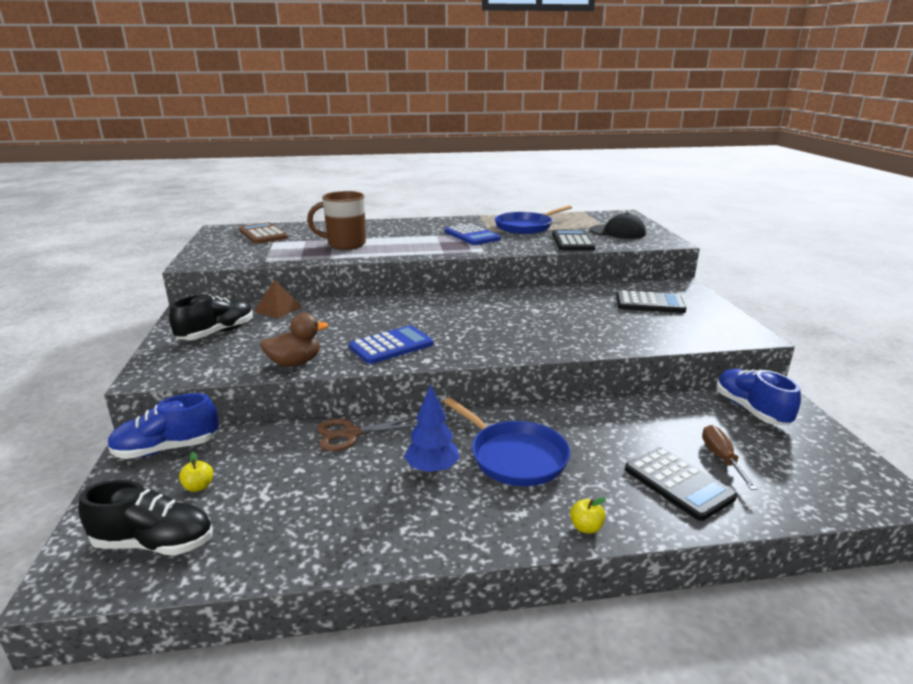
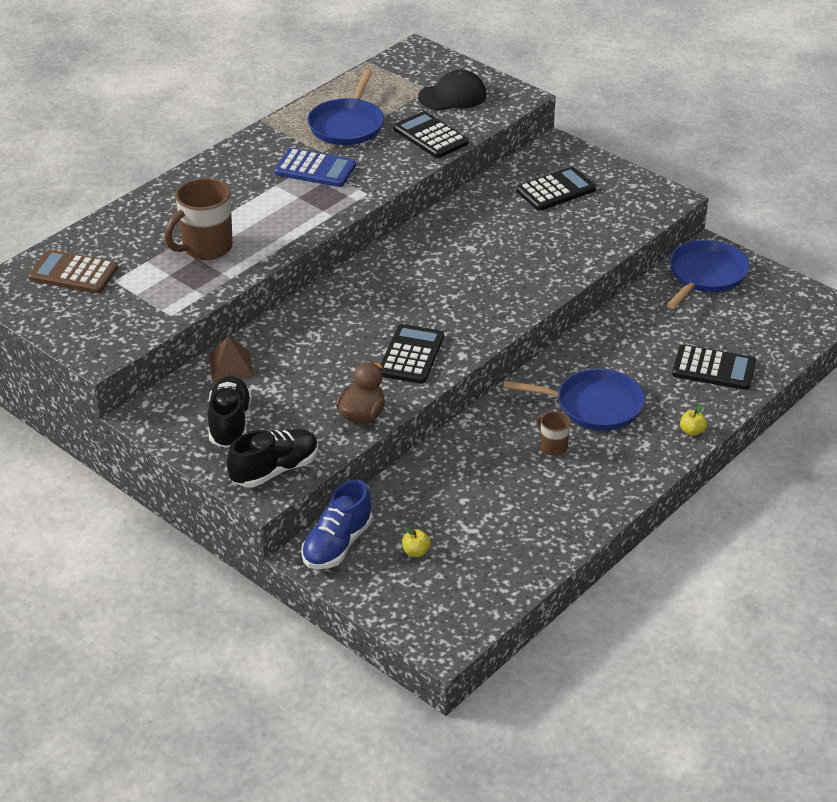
camera: 40 degrees left, 15 degrees up
(154, 543) = (455, 596): black shoe -> black shoe (275, 470)
(351, 434) = (456, 453): brown scissors -> none
(391, 346) = (411, 355): blue calculator -> black calculator
(432, 469) = (553, 446): blue tree -> brown mug
(722, 458) = (722, 333): brown screwdriver -> none
(751, 410) = (705, 275): blue shoe -> blue pan

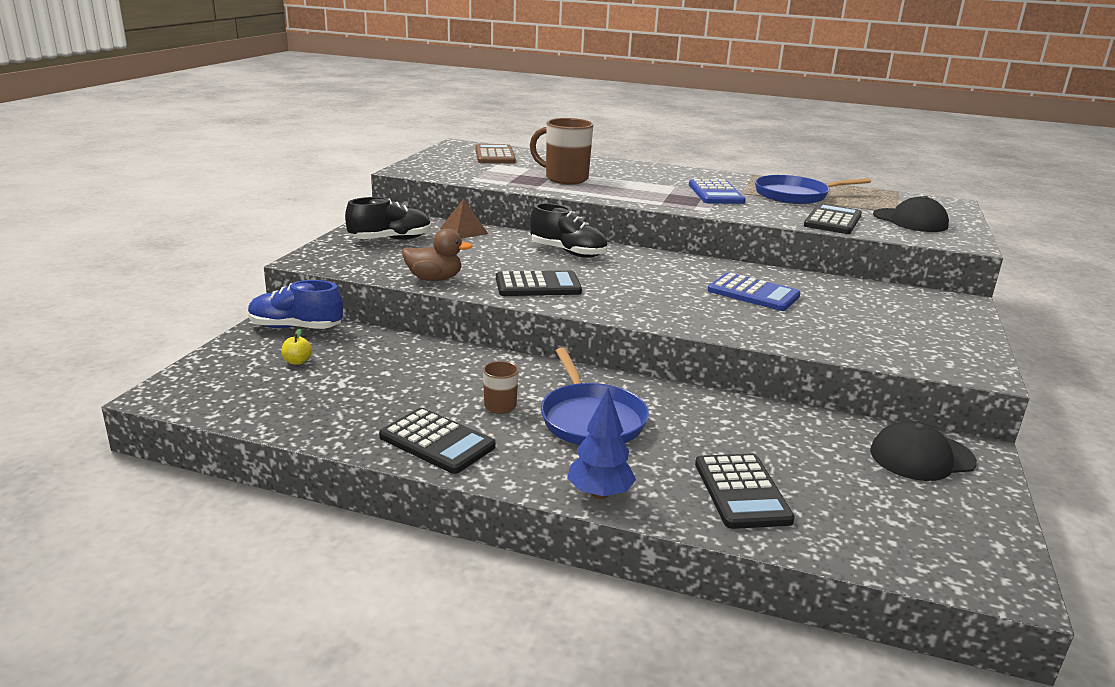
camera: 65 degrees right, 15 degrees down
(275, 470) = (339, 260): black shoe -> black shoe (568, 252)
(490, 241) = (753, 293): none -> blue calculator
(556, 190) = (885, 311): black calculator -> black calculator (437, 442)
(692, 431) = (600, 494): yellow apple -> blue tree
(705, 275) = (921, 457): blue pan -> black cap

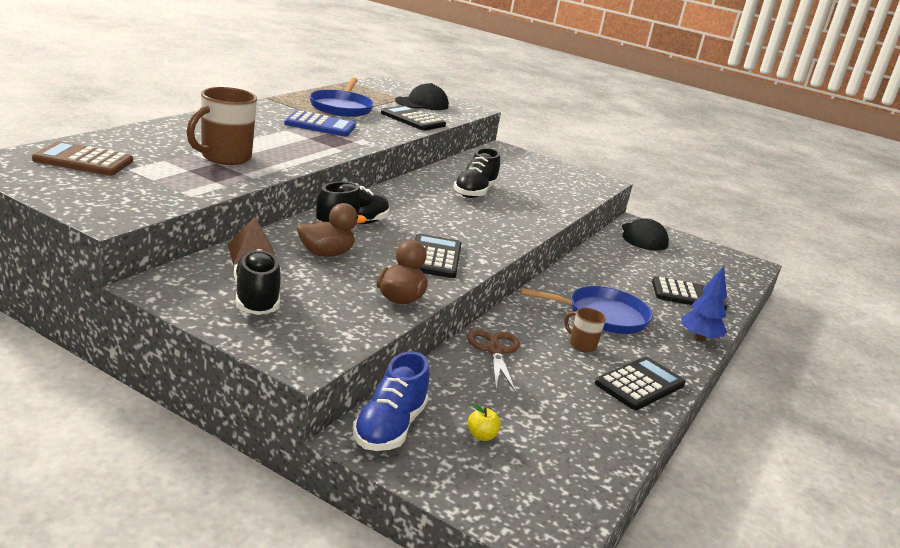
camera: 80 degrees left, 0 degrees up
(449, 360) = (495, 351): none -> brown scissors
(493, 250) = (326, 253): none -> brown duck
(753, 293) = (475, 192): blue calculator -> black shoe

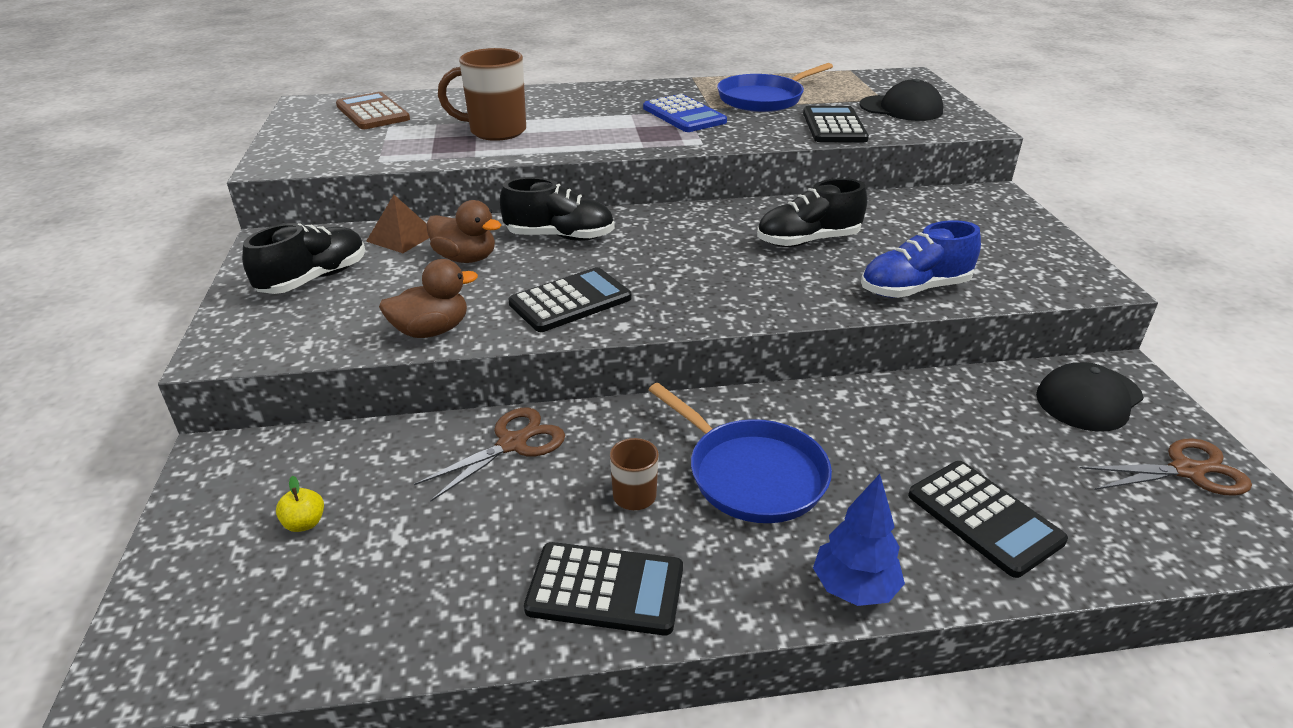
camera: 55 degrees right, 10 degrees up
(390, 427) = (255, 462): blue shoe -> blue shoe (914, 289)
(704, 253) = (1186, 471): none -> brown scissors

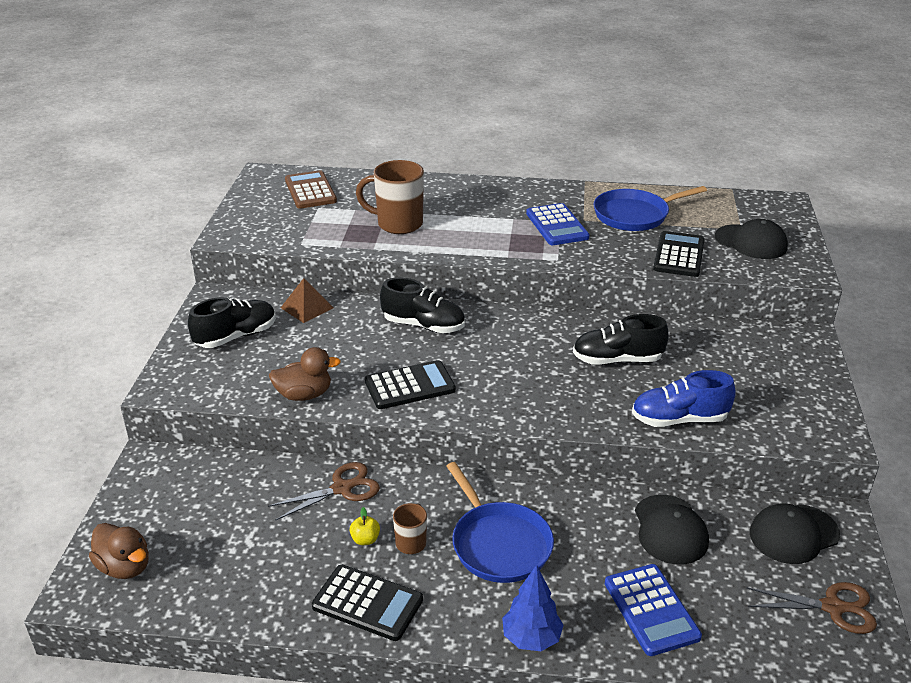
camera: 15 degrees right, 0 degrees up
(305, 523) = (194, 519): yellow apple -> yellow apple (365, 539)
(466, 258) = (347, 335): brown duck -> brown duck (125, 567)
(950, 419) = (670, 530): none -> black cap
(984, 518) = (651, 610): black calculator -> blue calculator

